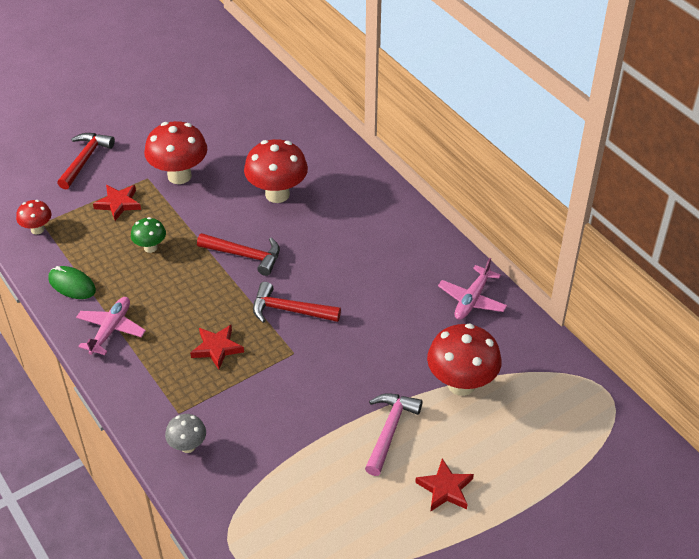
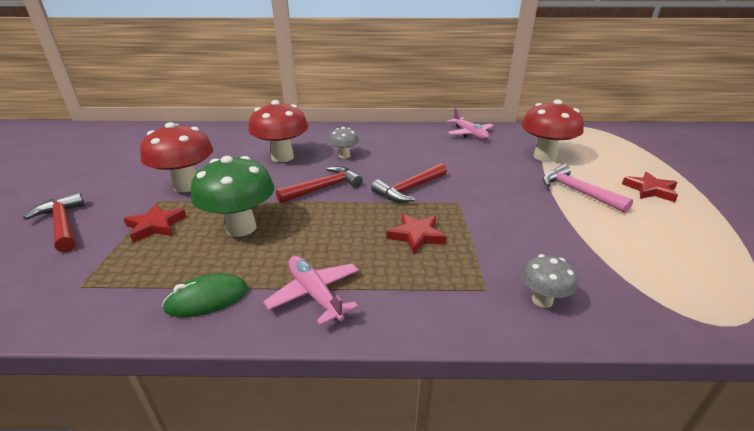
camera: 55 degrees left, 15 degrees down
(37, 229) = (81, 294): red mushroom -> none
(150, 247) = (241, 228): green mushroom -> green mushroom, size x1.88
(318, 232) = (344, 156): none -> grey mushroom

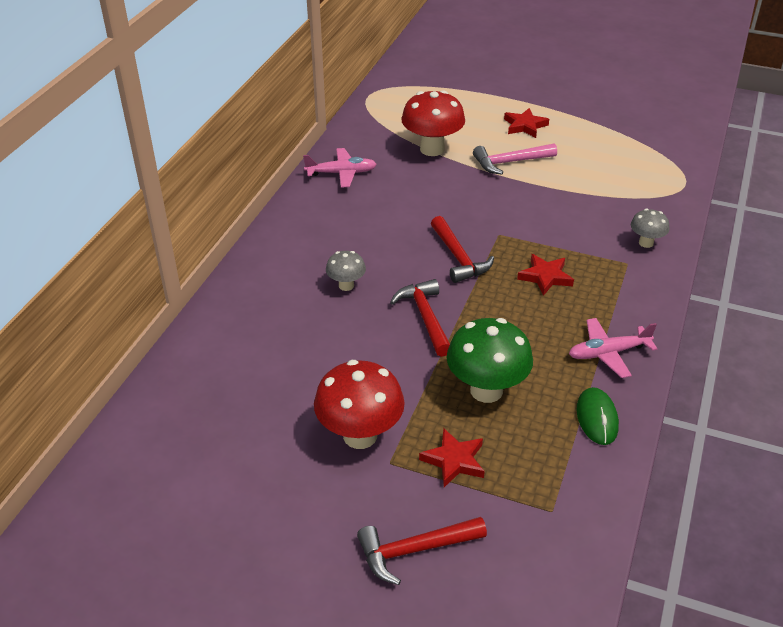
camera: 70 degrees left, 10 degrees up
(282, 157) = (318, 340): red mushroom -> none

